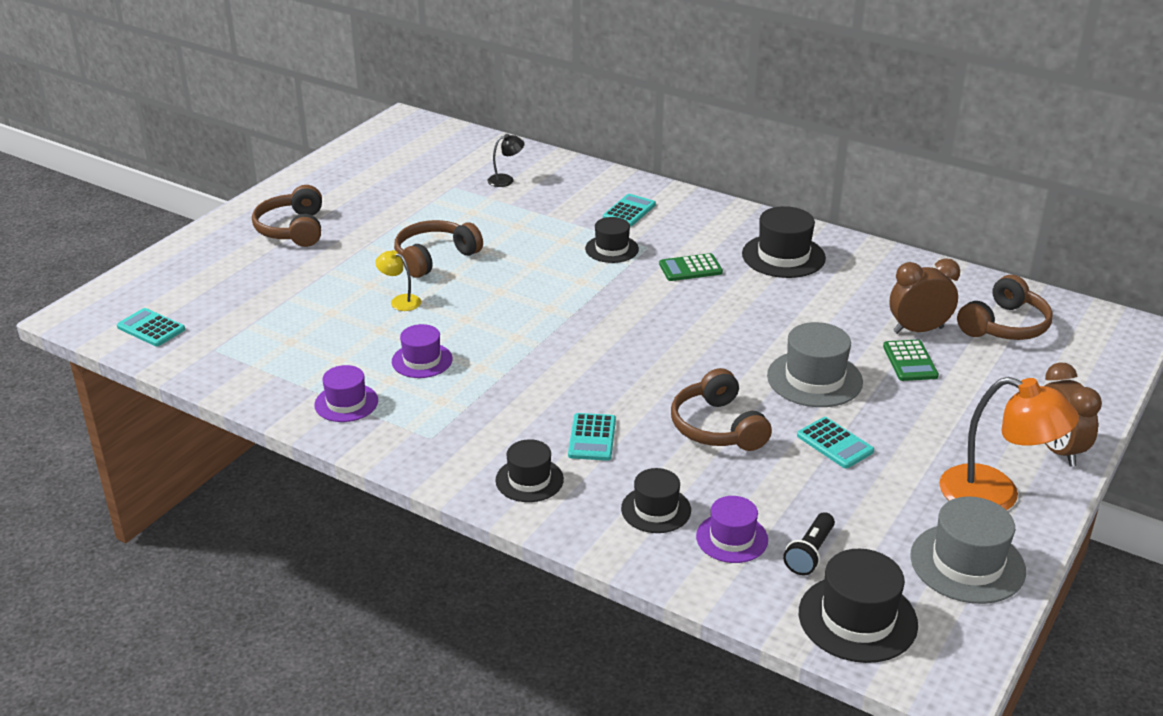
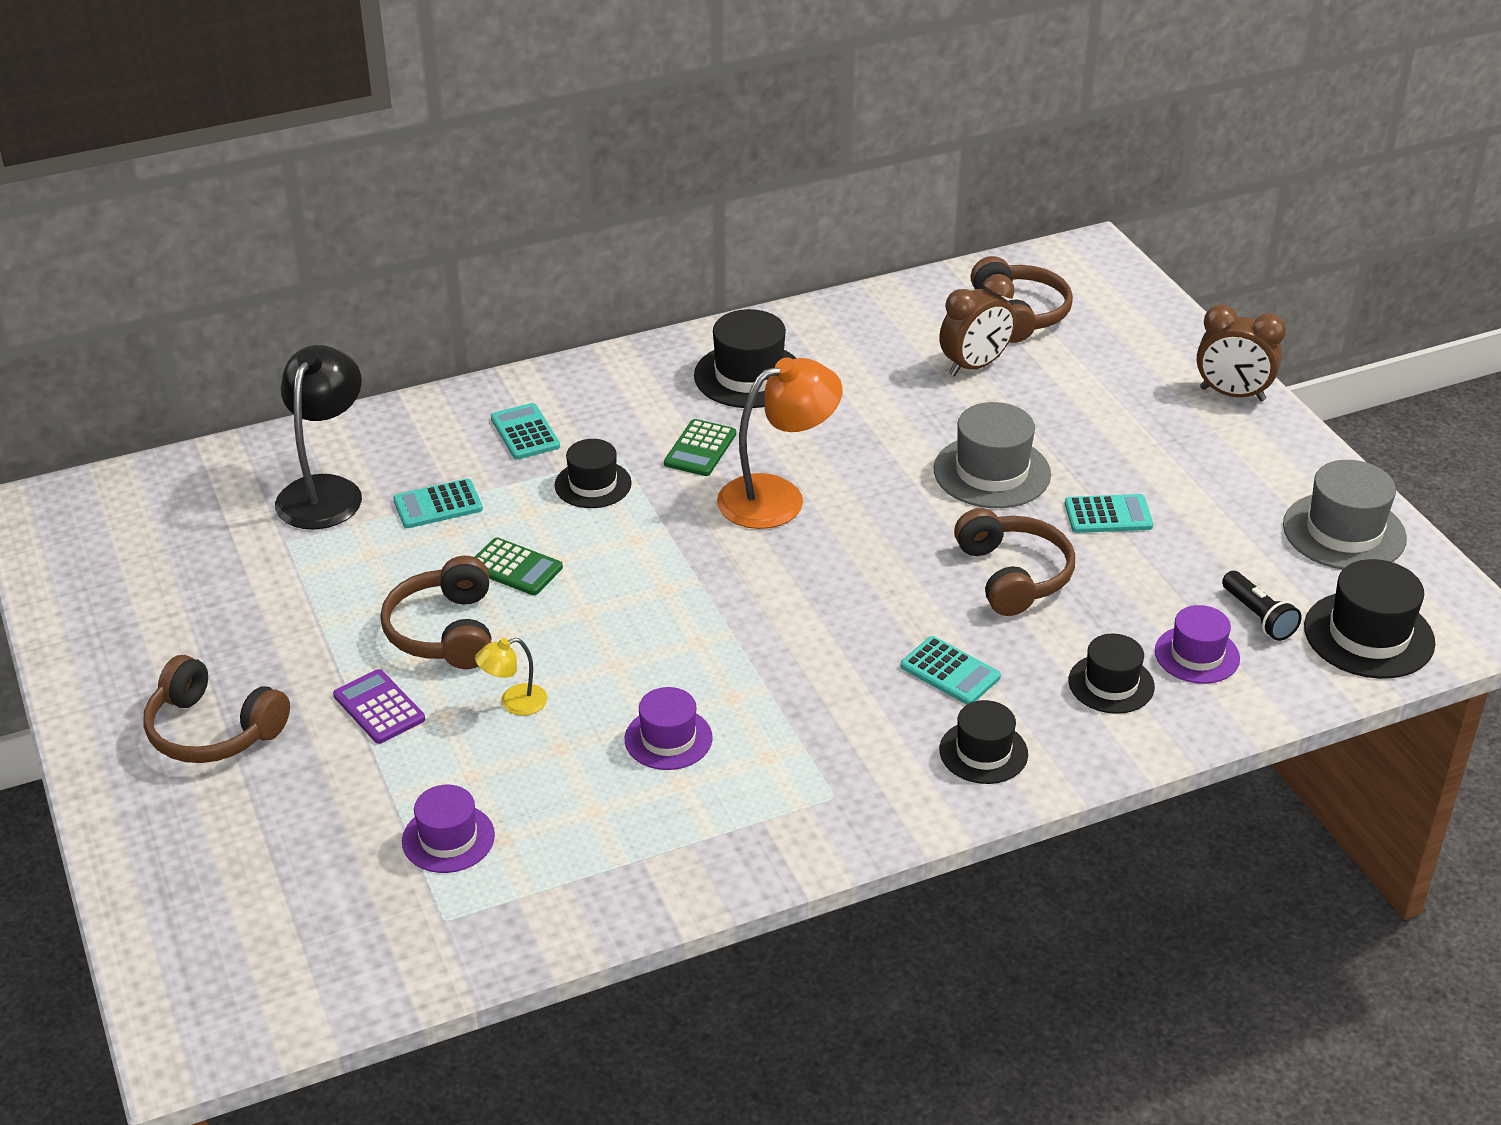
camera: 55 degrees left, 5 degrees up
(151, 328) = (317, 968): turquoise calculator -> turquoise calculator (438, 505)
(346, 403) = (694, 840): purple hat -> purple hat (448, 838)
(355, 265) = (379, 707): none -> purple calculator
(506, 180) = (325, 491): black lamp -> black lamp, size x2.09
(718, 427) = (1012, 576): brown headphones -> brown headphones turned 120 degrees counterclockwise
(910, 361) = (1020, 399): green calculator -> green calculator (515, 568)
(918, 330) = (974, 366): brown clock -> brown clock turned 150 degrees counterclockwise
(995, 495) = (1265, 464): orange lamp -> orange lamp (777, 497)

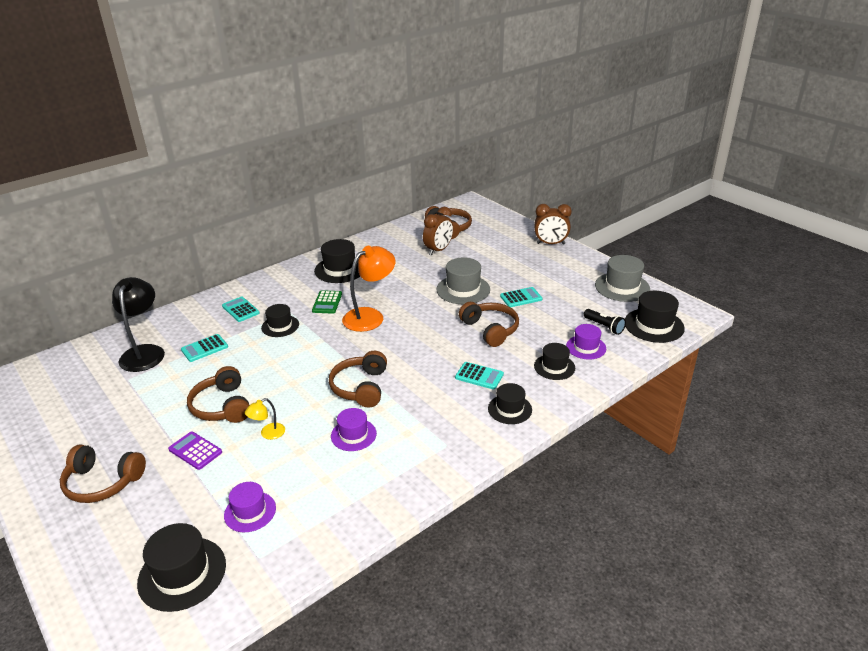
camera: 15 degrees left, 5 degrees down
(315, 916) = (182, 573): none -> black hat
(515, 568) = (251, 370): green calculator -> none
(711, 647) = (361, 387): none -> brown headphones

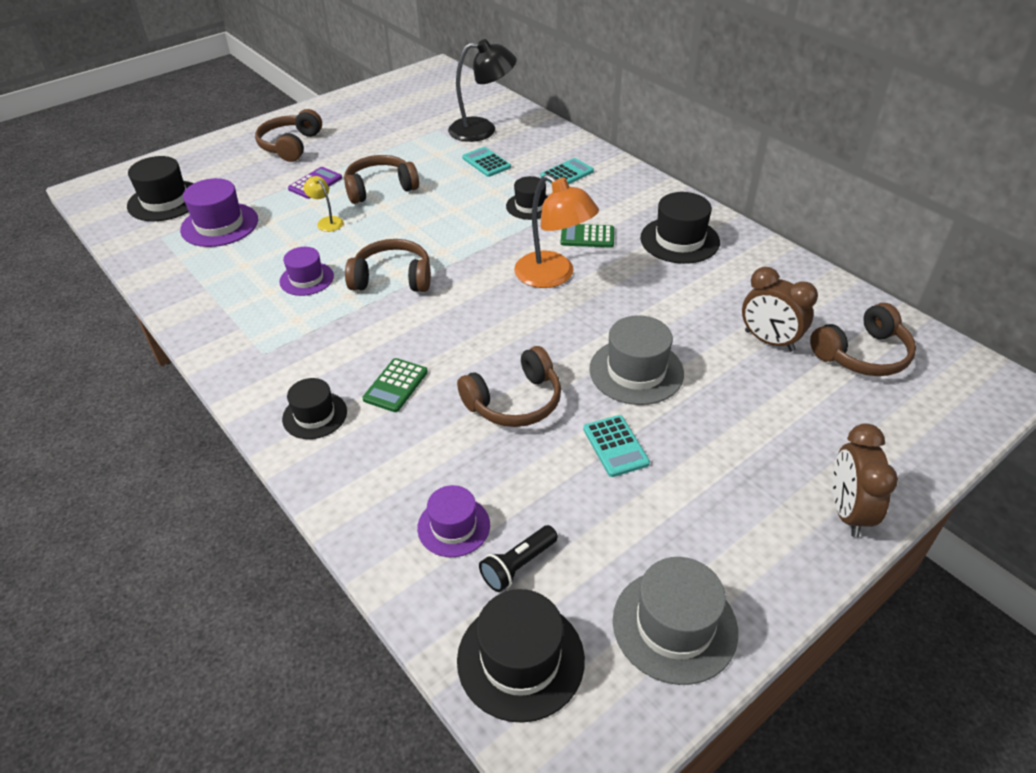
camera: 90 degrees right, 10 degrees up
(250, 511) = (219, 225): purple hat -> purple hat, size x1.53
(479, 376) = (395, 385): turquoise calculator -> green calculator
(554, 367) = (403, 475): black hat -> none

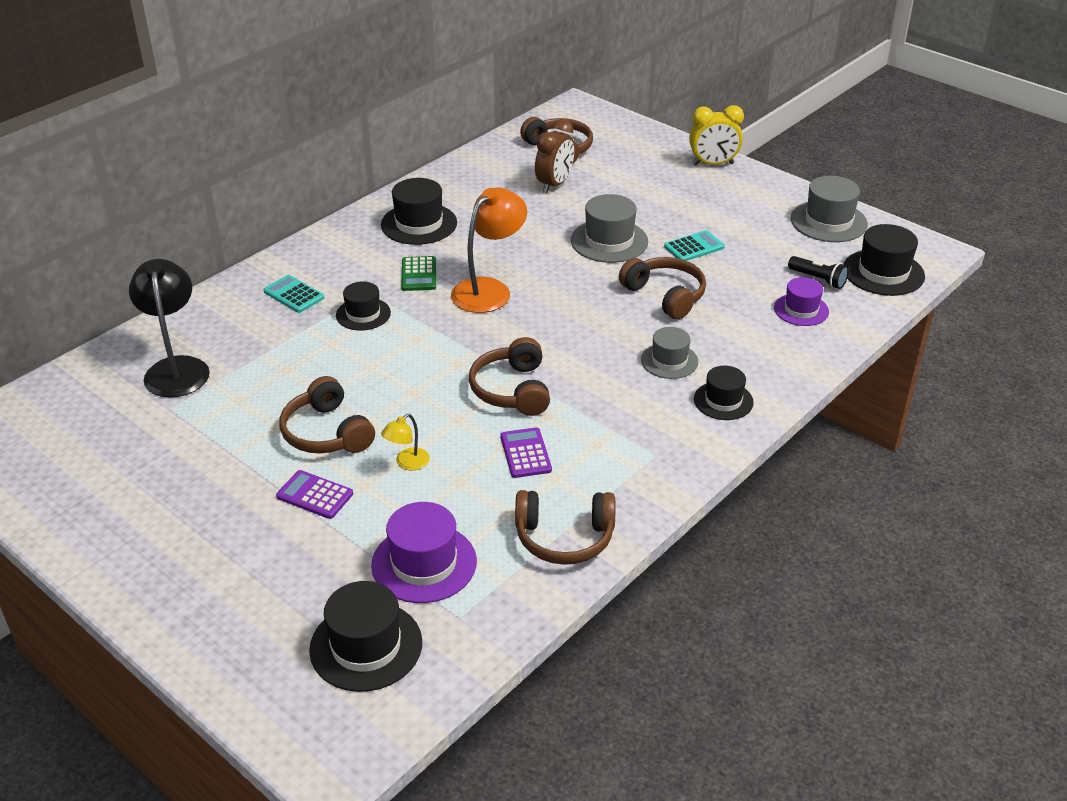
camera: 100 degrees left, 5 degrees down
(291, 145) = (202, 548): brown headphones -> brown headphones (564, 537)
(306, 279) = (525, 453): purple hat -> purple calculator
(395, 385) = (669, 361): green calculator -> grey hat
(486, 162) = (264, 355): turquoise calculator -> none
(847, 511) = (713, 164): brown clock -> yellow clock

